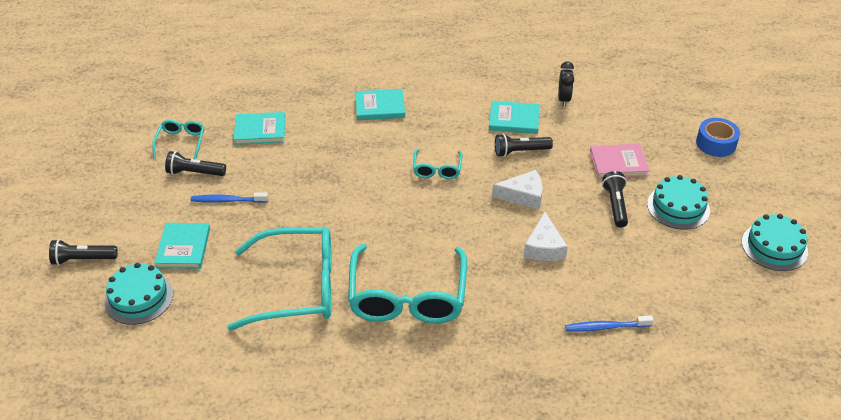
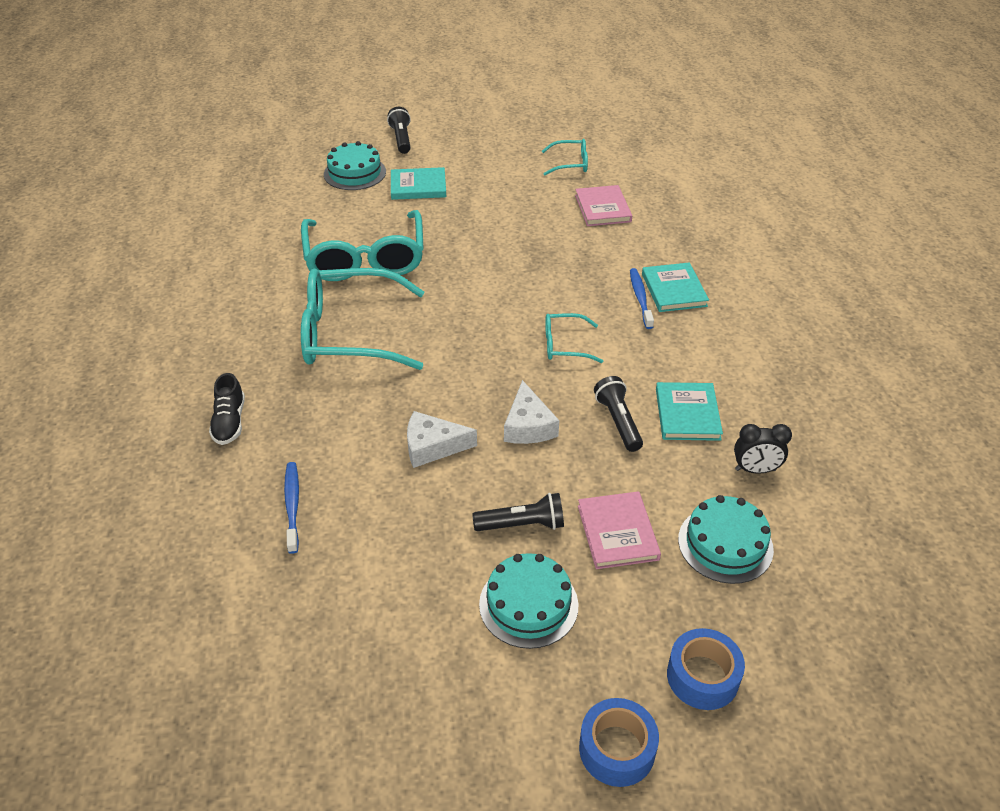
camera: 85 degrees right, 0 degrees up
(195, 173) = (525, 178): black flashlight -> none
(227, 200) = (487, 202): blue toothbrush -> blue toothbrush (640, 298)
(260, 130) = (602, 208): turquoise book -> pink book
(515, 375) = (230, 422): none -> black shoe
(766, 180) = (617, 749): none -> blue tape
(774, 247) = (448, 737): turquoise cake -> turquoise cake (725, 544)

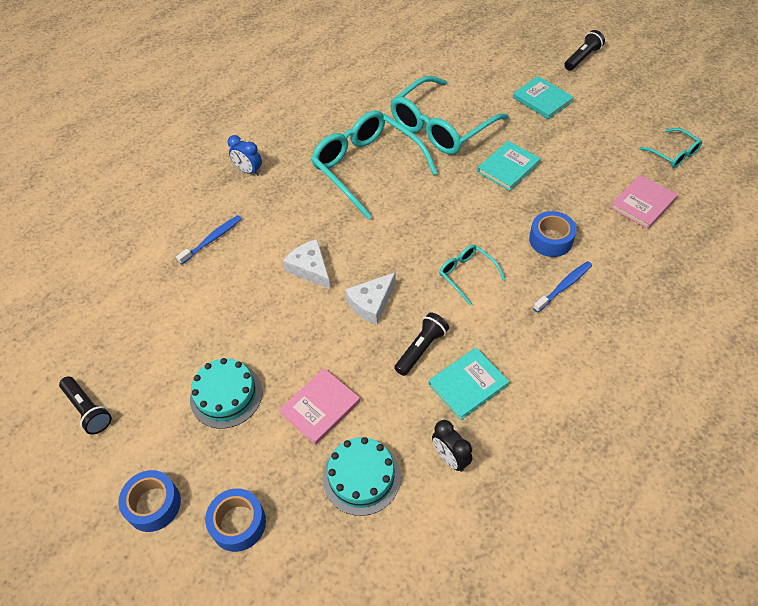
camera: 55 degrees right, 10 degrees up
(230, 422) = (248, 171): black shoe -> blue clock
(355, 173) = (518, 64): turquoise cake -> none
(522, 524) = (285, 353): black flashlight -> black flashlight (88, 410)
(582, 276) = (550, 240): none -> blue tape
(674, 290) = (596, 300): turquoise book -> turquoise book (508, 167)

